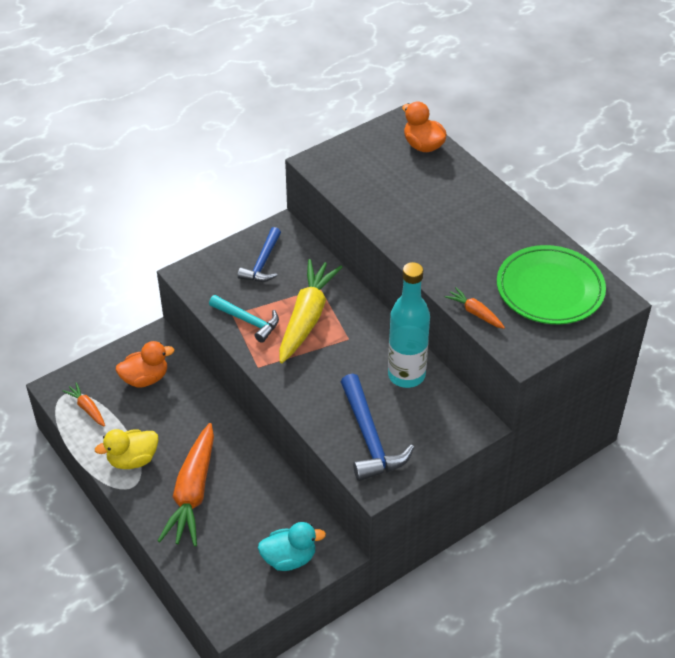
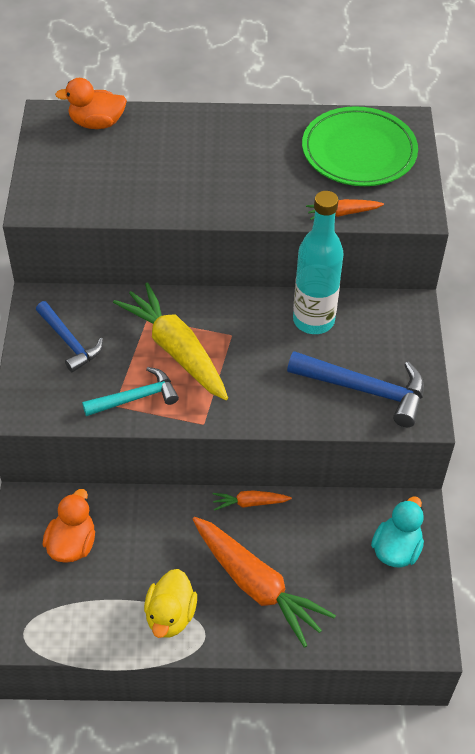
camera: 55 degrees left, 5 degrees up
(87, 408) = (63, 621): orange carrot -> orange carrot (250, 503)

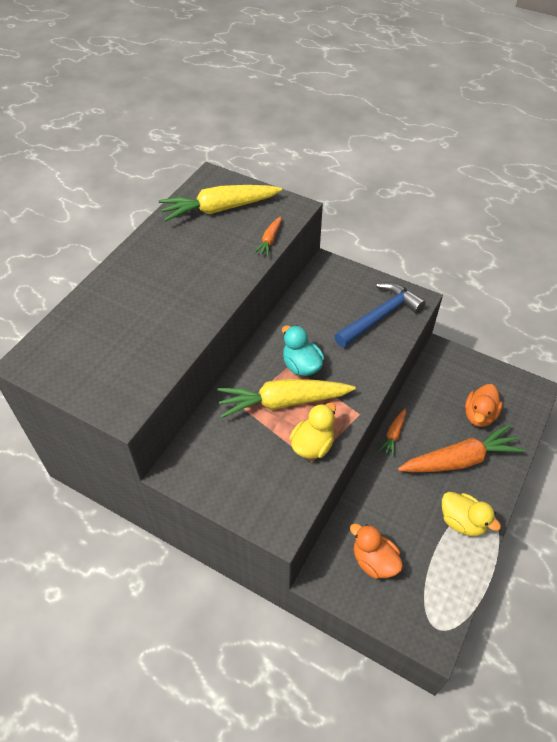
camera: 60 degrees left, 0 degrees up
(69, 342) = (232, 466): blue hammer -> none
(97, 123) = (63, 334): orange duck -> orange duck (479, 415)
(136, 397) = (312, 445): turquoise hammer -> yellow duck
(313, 320) = (306, 316): turquoise bottle -> none
(359, 152) = (219, 209): green plate -> yellow carrot
(396, 549) = (465, 375): turquoise duck -> turquoise duck (301, 365)

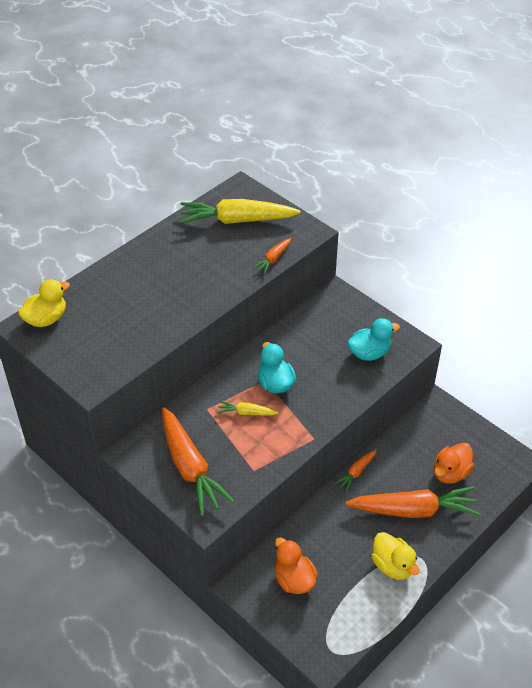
camera: 15 degrees right, 5 degrees down
(246, 474) = (190, 467): none -> orange carrot
(283, 402) = (246, 413): yellow carrot -> yellow carrot, size x0.47
(312, 445) = (260, 456): yellow duck -> yellow duck (46, 319)
(380, 316) = (369, 353): blue hammer -> turquoise duck

